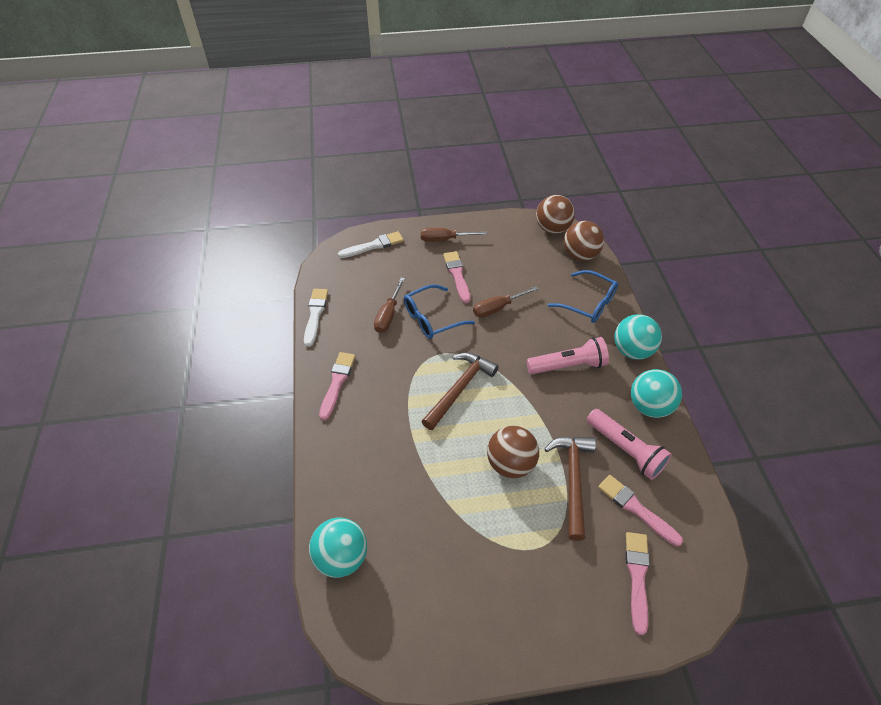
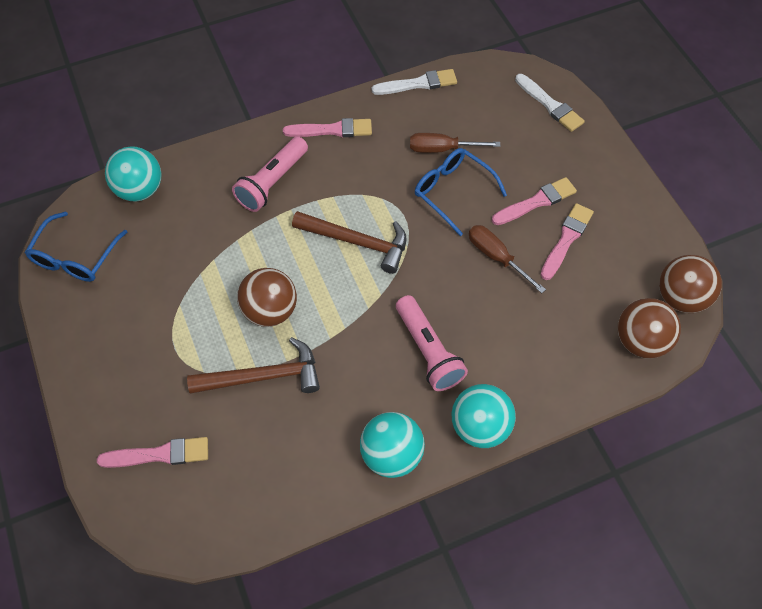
camera: 75 degrees right, 10 degrees up
(444, 239) = (596, 174): brown screwdriver -> none
(588, 303) = (547, 363): blue glasses -> blue glasses (75, 257)
(625, 450) = (318, 430): pink flashlight -> pink flashlight (272, 182)
(636, 508) = (241, 447): pink brush -> pink brush (566, 239)

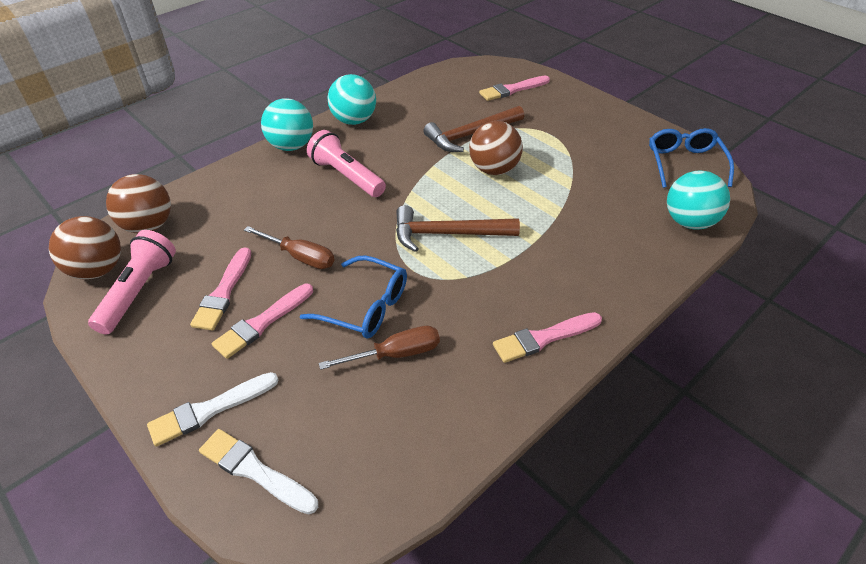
camera: 160 degrees right, 15 degrees down
(272, 182) = (568, 263): pink flashlight -> pink flashlight (139, 291)
(418, 84) = (467, 444): white brush -> white brush (210, 410)

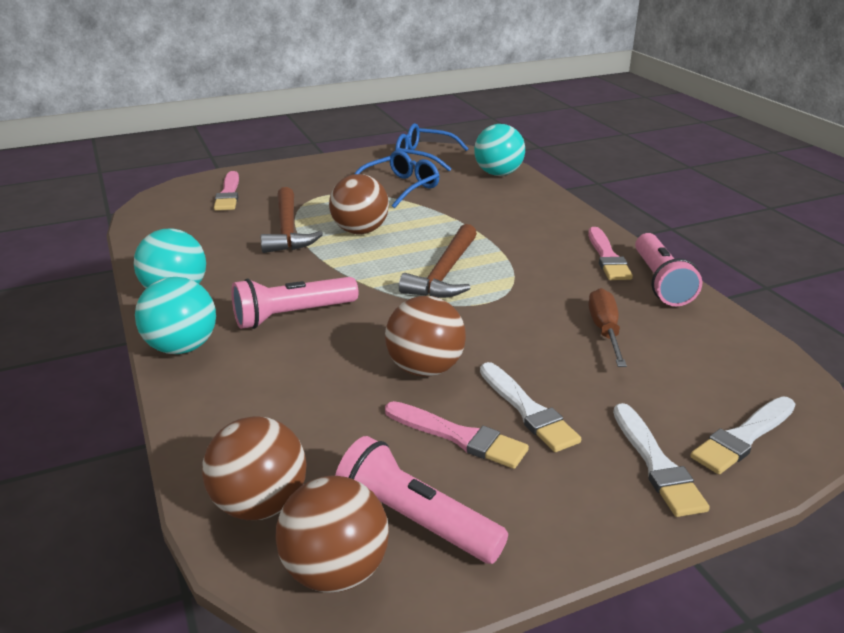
camera: 70 degrees left, 15 degrees down
(262, 323) = (528, 410): pink brush -> white brush
(300, 257) = (425, 369): brown screwdriver -> brown ball
(365, 307) = (531, 337): blue glasses -> blue glasses (400, 187)
(512, 388) = (660, 282): none -> pink flashlight

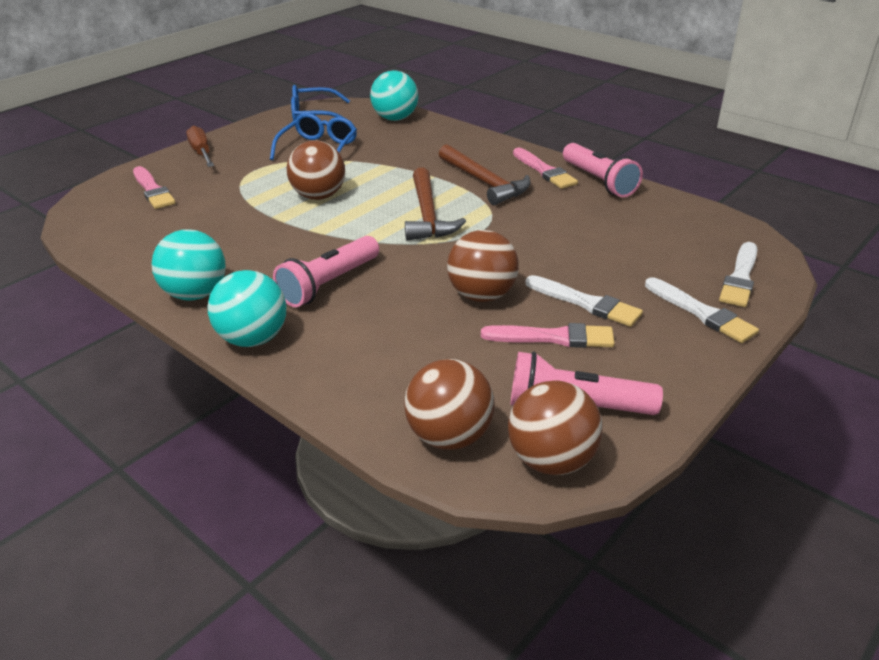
camera: 25 degrees left, 5 degrees up
(287, 230) = (249, 211): brown hammer -> brown hammer (484, 182)
(604, 330) = (590, 228): brown screwdriver -> brown screwdriver (201, 153)

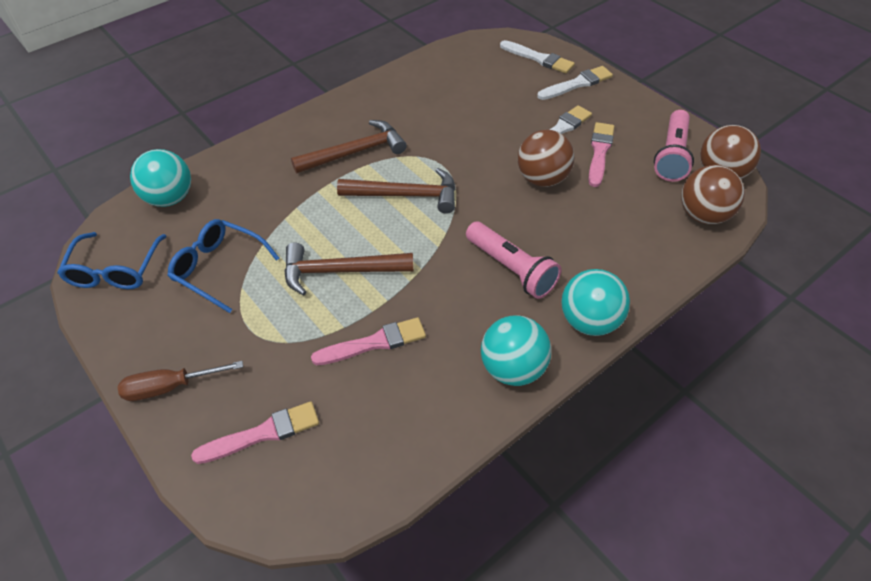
camera: 80 degrees left, 15 degrees up
(319, 196) = (340, 271): brown ball -> brown hammer
(544, 171) = (348, 113): pink brush -> pink brush (374, 343)
(599, 181) = (380, 88): pink flashlight -> none

